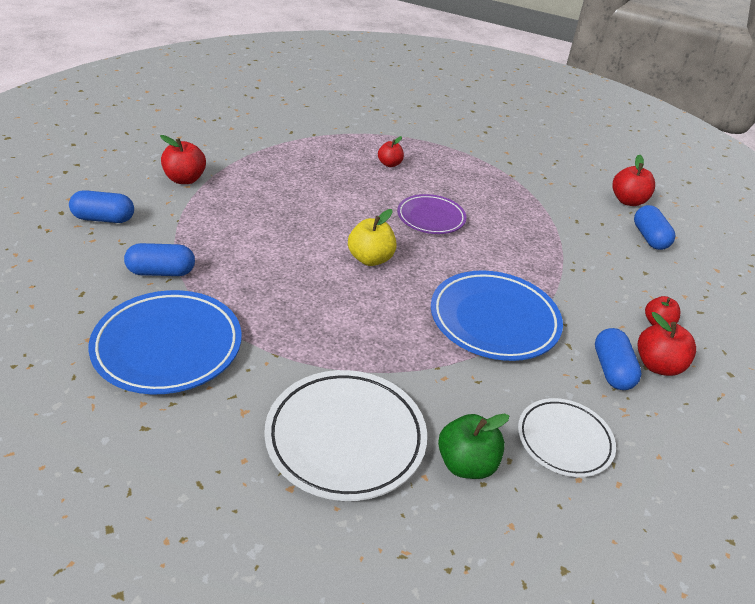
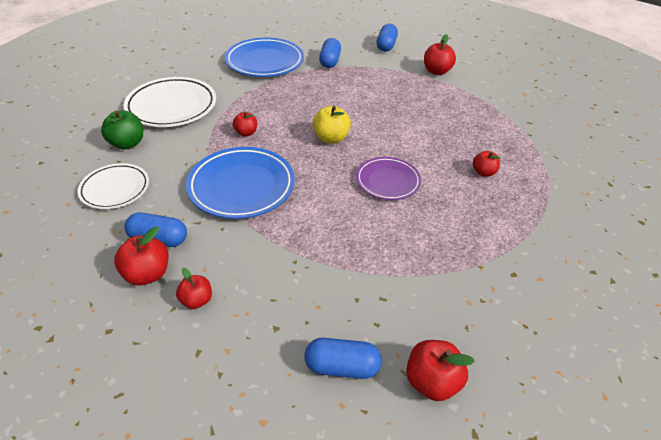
camera: 105 degrees right, 5 degrees up
(387, 334) = (246, 133): none -> red apple

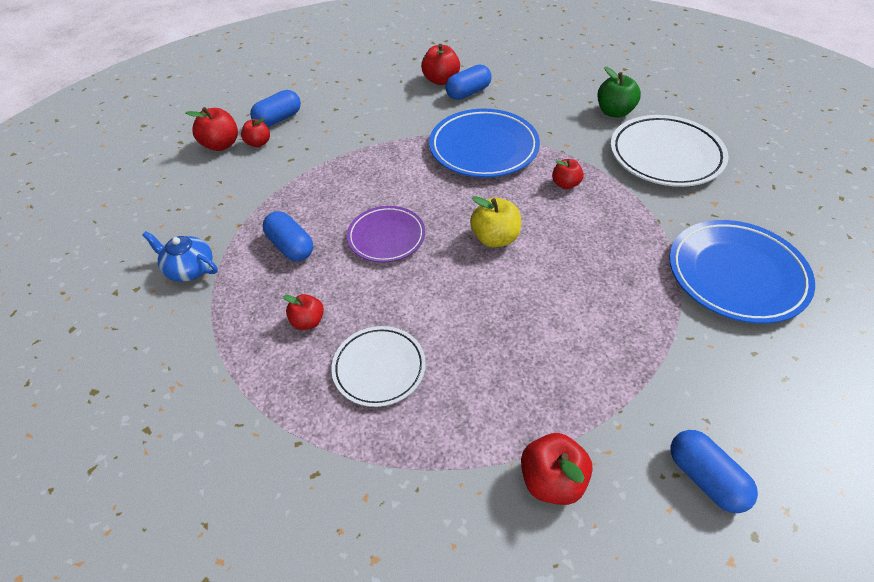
camera: 135 degrees right, 5 degrees up
(115, 189) = (550, 90): white plate -> white plate (379, 368)
(196, 300) = (395, 90): red apple -> red apple (258, 143)
(330, 61) = (691, 350): blue capsule -> blue capsule (291, 246)
(542, 257) = (189, 269): none -> blue teapot

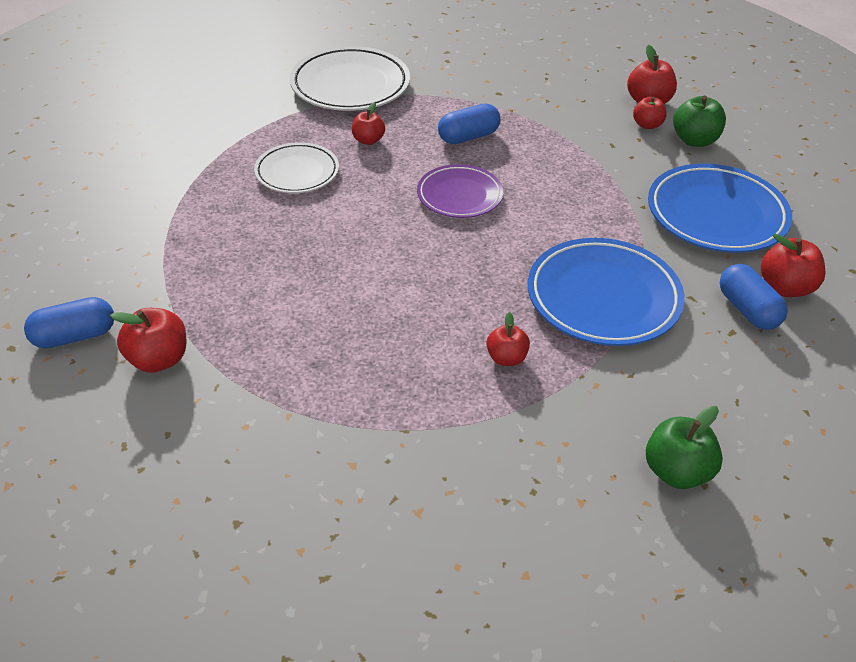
camera: 100 degrees right, 5 degrees down
(189, 269) = (460, 84): blue teapot -> none
(278, 119) = (694, 140): blue capsule -> green apple
(495, 238) = (428, 272): yellow apple -> none
(552, 480) = (137, 245): red apple -> red apple (158, 359)
(665, 156) = (543, 495): white plate -> white plate (350, 85)
(736, 275) = (278, 471): blue plate -> blue plate (716, 215)

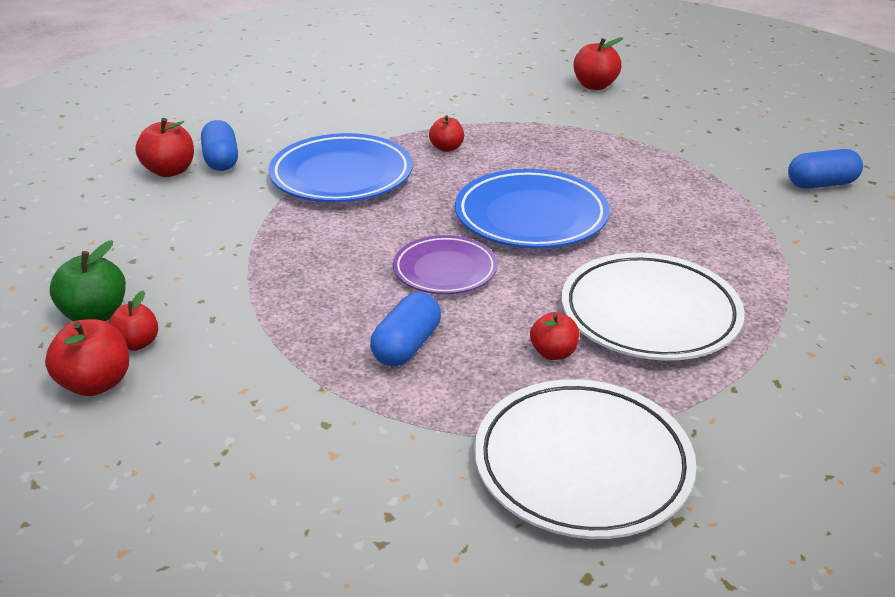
camera: 170 degrees left, 10 degrees down
(158, 359) = (737, 166): red apple -> red apple (595, 86)
(297, 172) = (649, 314): white plate -> white plate, size x1.60
(468, 137) = (406, 346): blue capsule -> blue capsule turned 45 degrees counterclockwise
(677, 472) = (356, 95): green apple -> none
(716, 215) = (166, 230): blue plate -> blue plate (531, 217)

